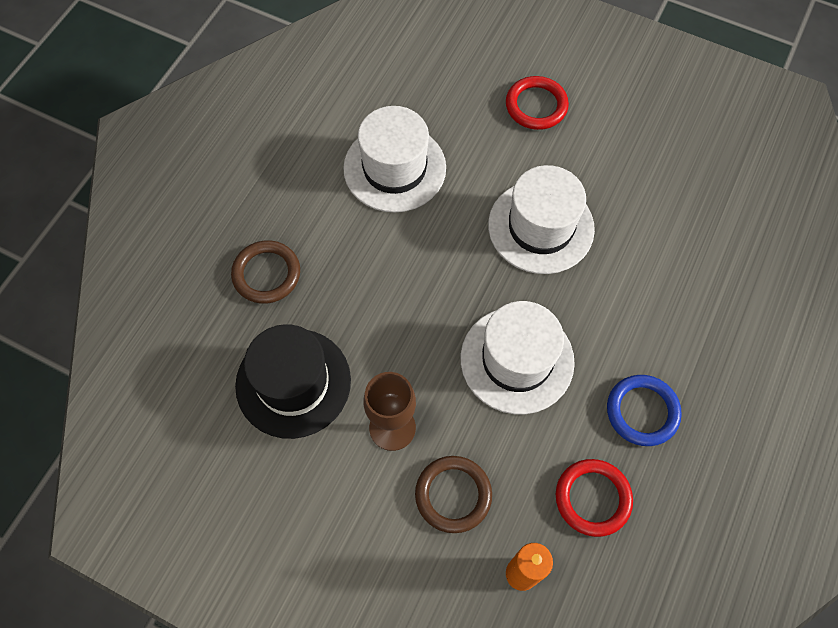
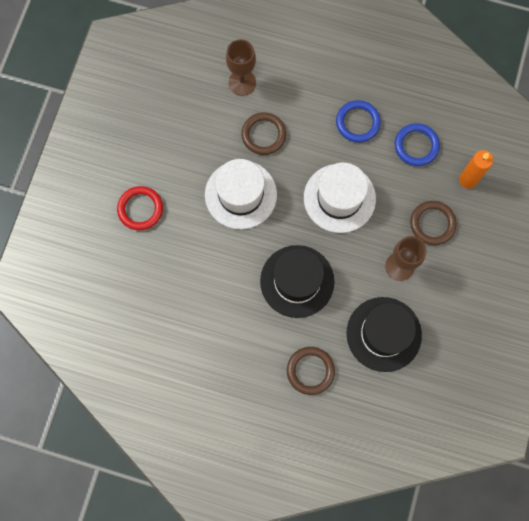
camera: 100 degrees left, 10 degrees up
(394, 168) = (210, 300): white hat -> none
(398, 279) = (297, 281): none -> black hat
(592, 498) = (416, 146): red ring -> blue ring
(632, 271) = (263, 135): none -> brown ring
(720, 255) = (242, 82): none -> brown goblet

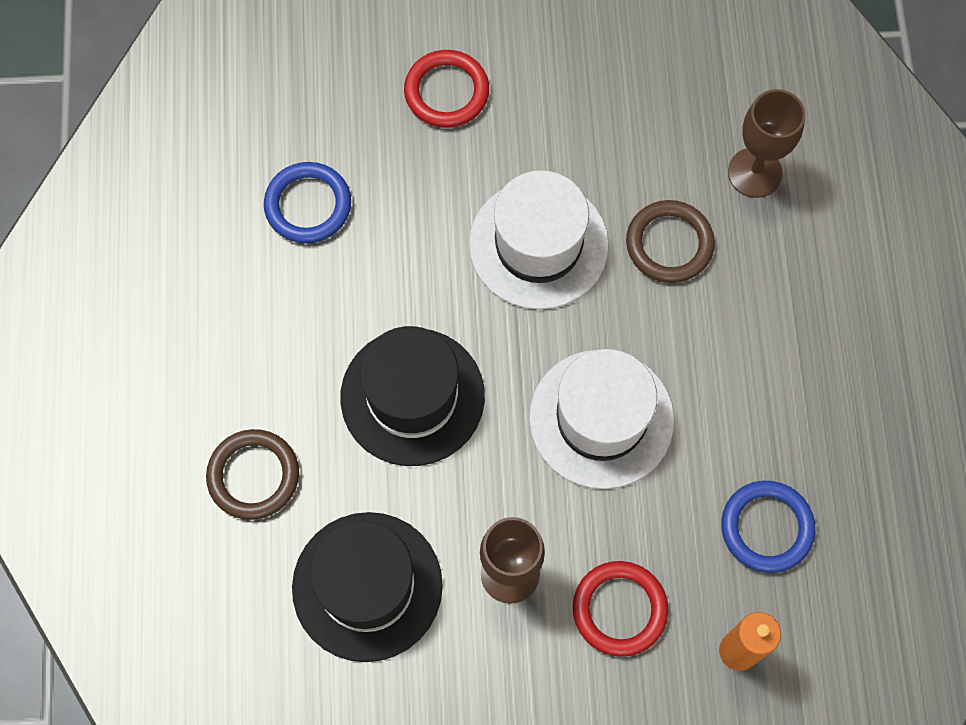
camera: 70 degrees right, 5 degrees down
(357, 122) = (766, 402): blue ring -> blue ring (308, 205)
(432, 224) = (619, 609): brown ring -> red ring

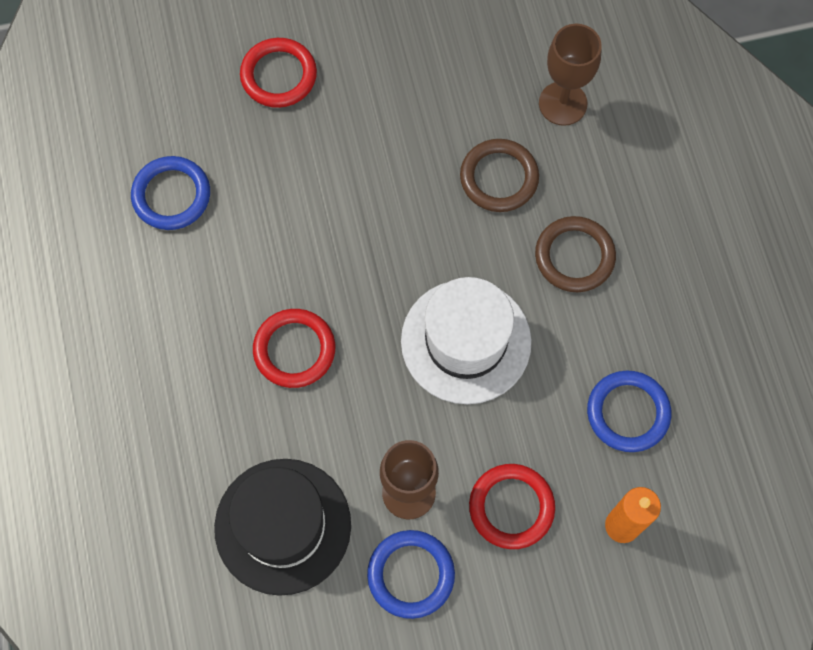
camera: 10 degrees left, 0 degrees up
(253, 476) = (163, 445): brown ring -> brown ring (574, 256)
(412, 396) = (294, 350): black hat -> red ring
(497, 663) = (411, 574): none -> blue ring
(538, 244) = (383, 197): white hat -> none

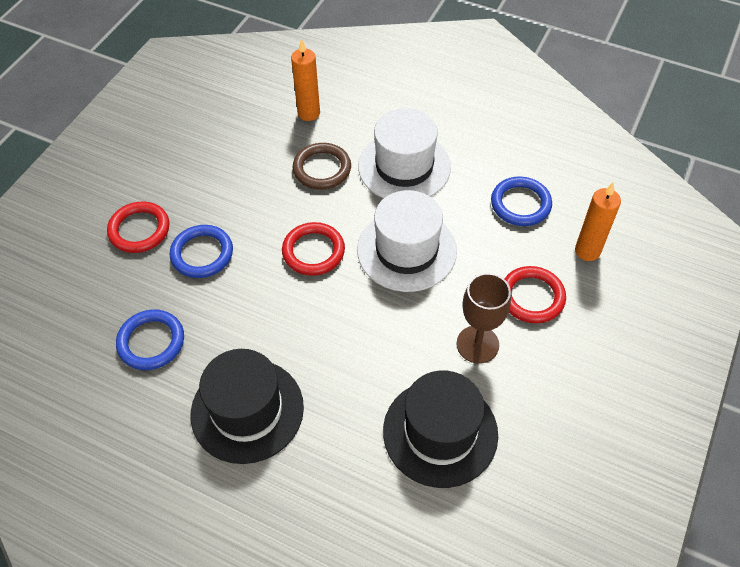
camera: 50 degrees left, 15 degrees down
(171, 337) = (247, 410): none -> black hat
(294, 350) = (326, 343): red ring -> red ring (313, 251)
(411, 574) = (533, 379): blue ring -> blue ring (202, 254)
(562, 103) = (309, 113): brown goblet -> orange candle
(574, 256) = (404, 167): brown ring -> white hat

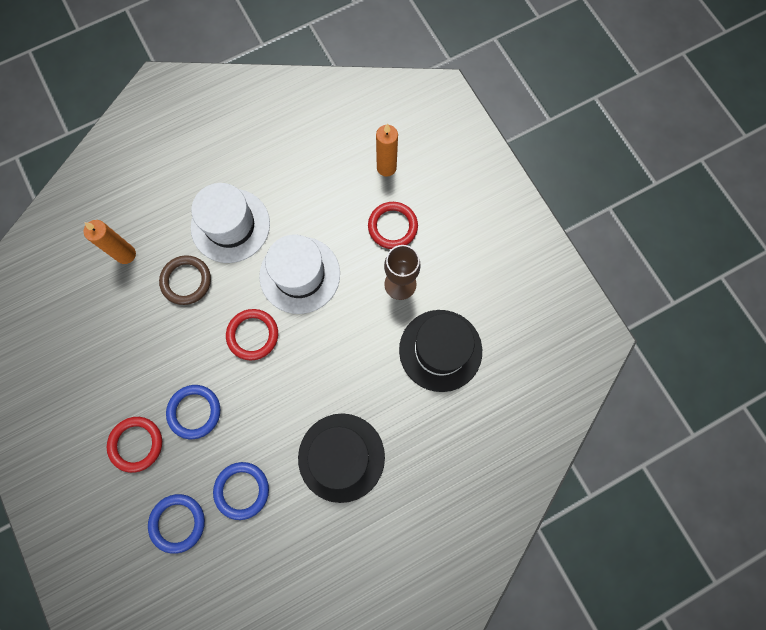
camera: 55 degrees left, 20 degrees up
(520, 204) = (321, 177): blue ring -> blue ring (178, 523)

